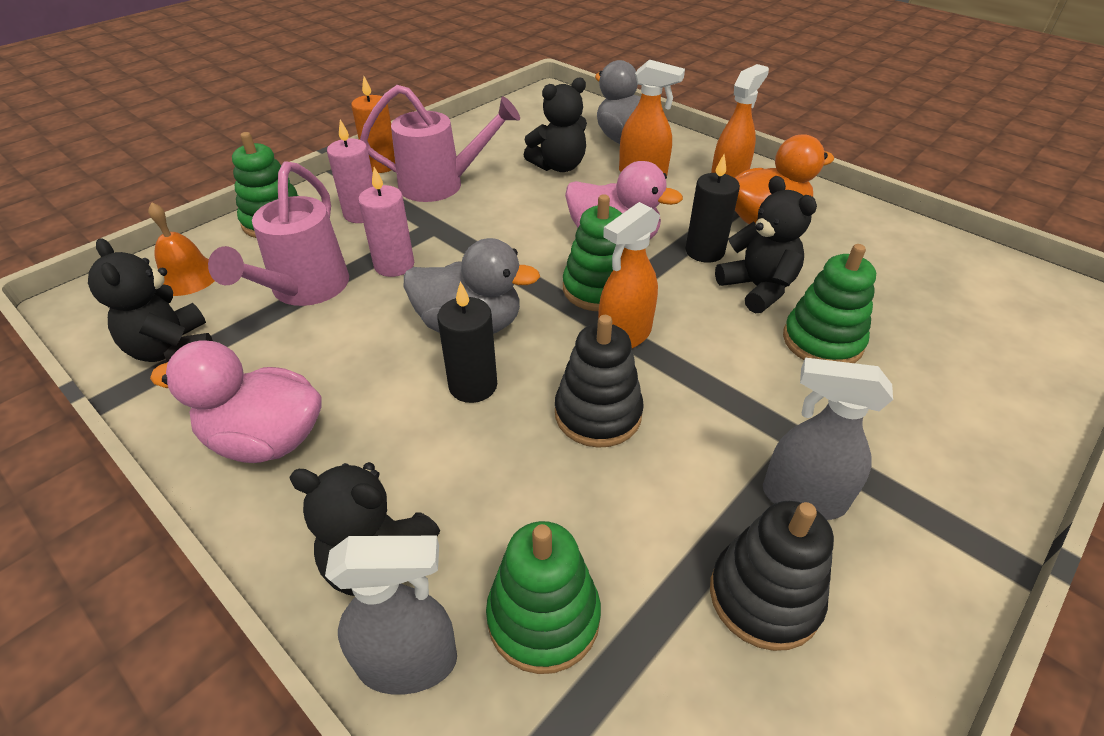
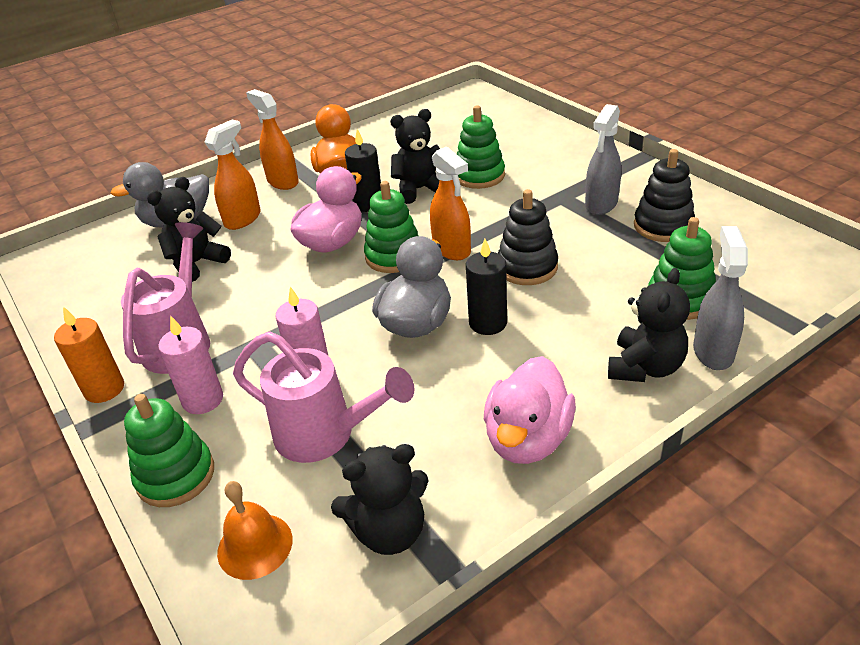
camera: 75 degrees left, 5 degrees down
(559, 166) = (197, 263): black teddy bear -> black teddy bear turned 120 degrees counterclockwise

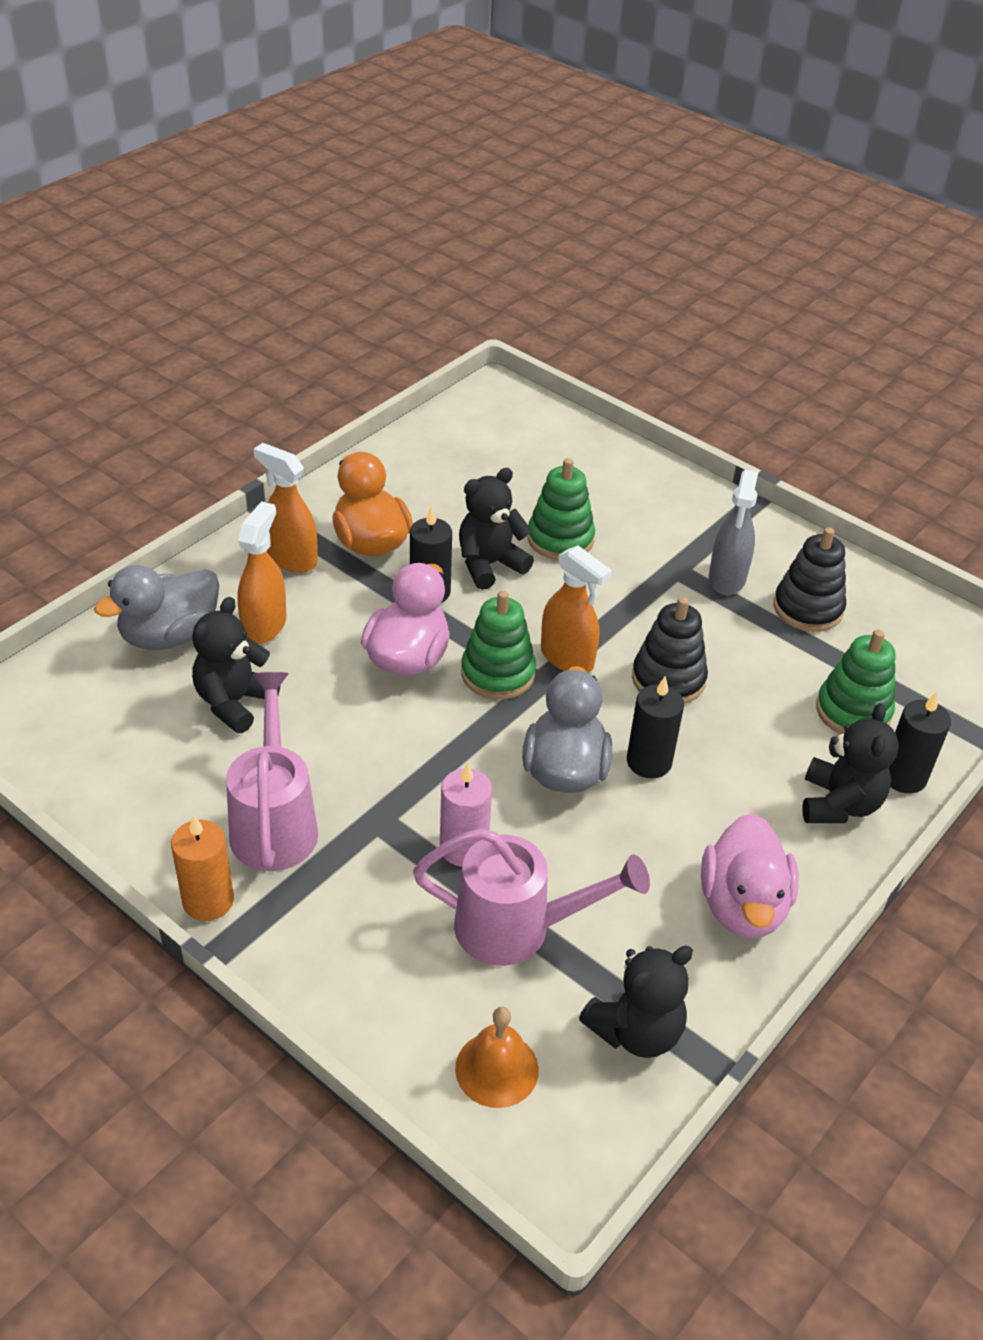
camera: 20 degrees left, 5 degrees up
(175, 476) = (363, 1001): green stacking toy -> none
(203, 400) = (346, 901): pink candle -> none
(713, 351) = (903, 777): grey spray bottle -> black candle

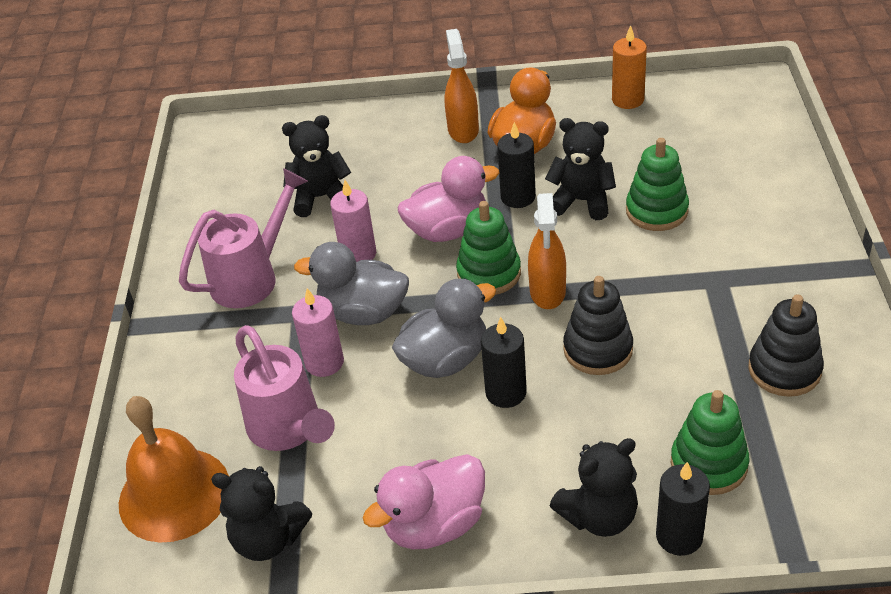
camera: 55 degrees right, 0 degrees up
(169, 635) = (338, 139): grey duck -> grey duck (363, 312)
(208, 901) = (169, 296): orange candle -> orange candle (628, 100)
(264, 626) = (394, 162): orange spray bottle -> none
(353, 731) = (358, 254): none -> pink candle
(497, 1069) = (174, 494): orange bell -> orange bell, size x1.72
(727, 579) = (747, 309): grey spray bottle -> none

